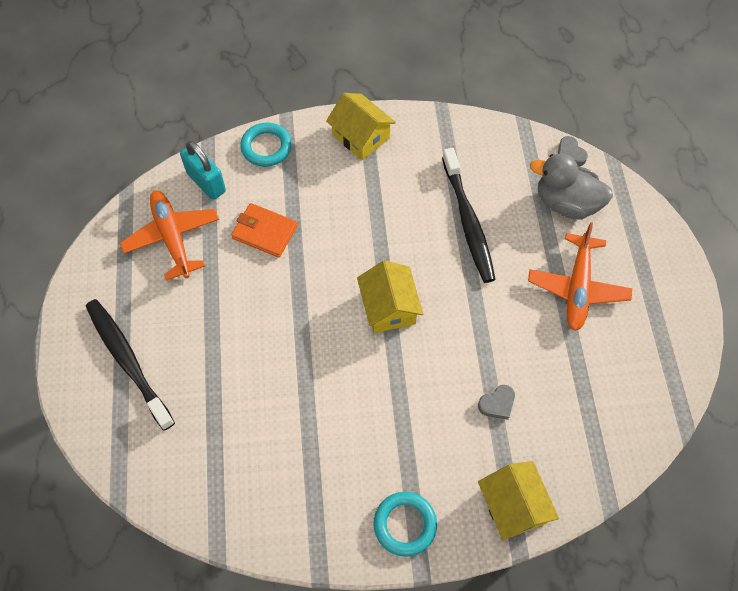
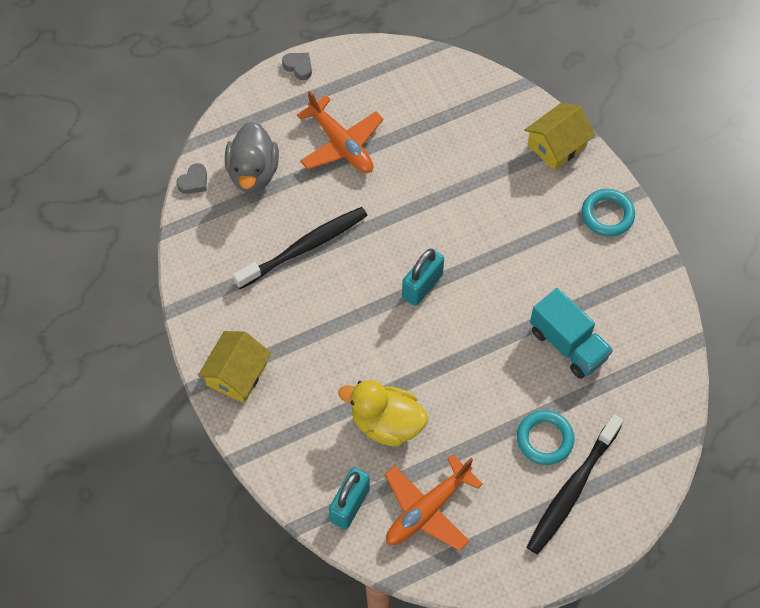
camera: 110 degrees left, 0 degrees up
(265, 232) = (386, 423): orange wallet -> yellow duck
(266, 147) = (283, 462): turquoise ring -> turquoise ring (544, 439)
(271, 418) = (568, 344): none -> turquoise truck
(389, 307) = (422, 286): yellow house -> turquoise padlock
(497, 404) = (477, 177): grey heart -> grey heart (298, 67)
(577, 288) = (341, 144): orange plane -> orange plane turned 60 degrees clockwise

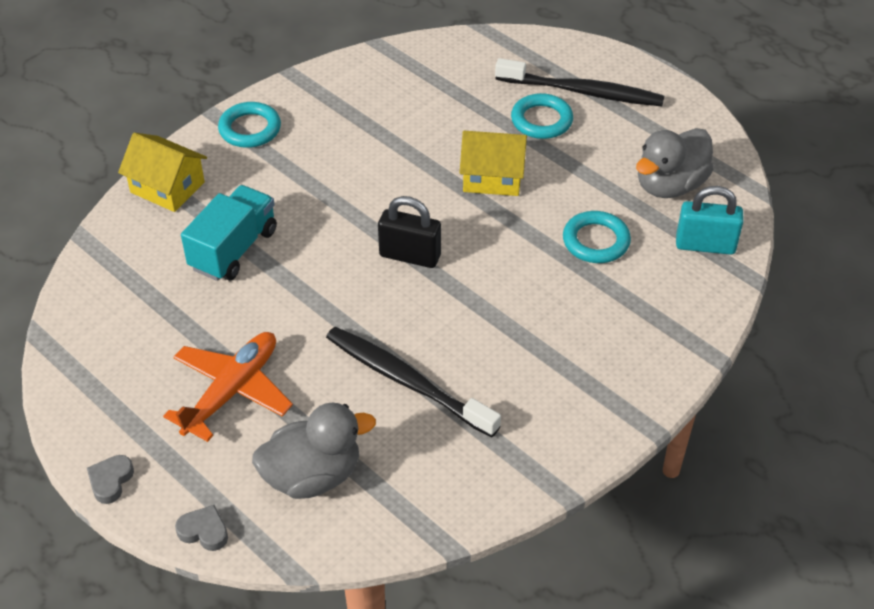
camera: 110 degrees left, 15 degrees down
(194, 181) = (355, 543): grey heart -> grey heart (204, 531)
(237, 374) = (615, 393): yellow house -> yellow house (492, 177)
(386, 423) = (596, 241): yellow duck -> turquoise ring
(422, 286) = (410, 256): turquoise padlock -> black padlock
(427, 509) = (670, 185): orange plane -> grey duck
(568, 344) = (425, 126): turquoise truck -> turquoise truck (233, 249)

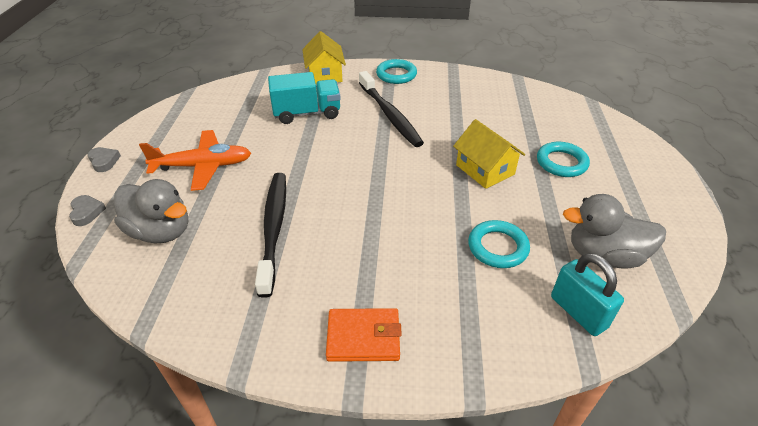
camera: 50 degrees right, 5 degrees down
(110, 481) = (104, 161): grey heart -> grey heart turned 75 degrees clockwise
(410, 256) = (377, 173): black padlock -> none
(583, 92) = (614, 166): black toothbrush -> black toothbrush (390, 115)
(605, 391) = (363, 337): none -> orange wallet

